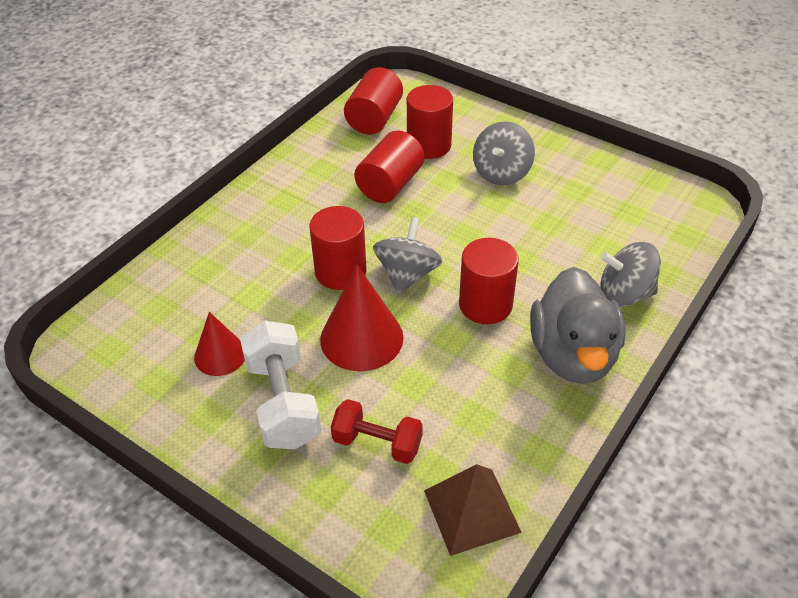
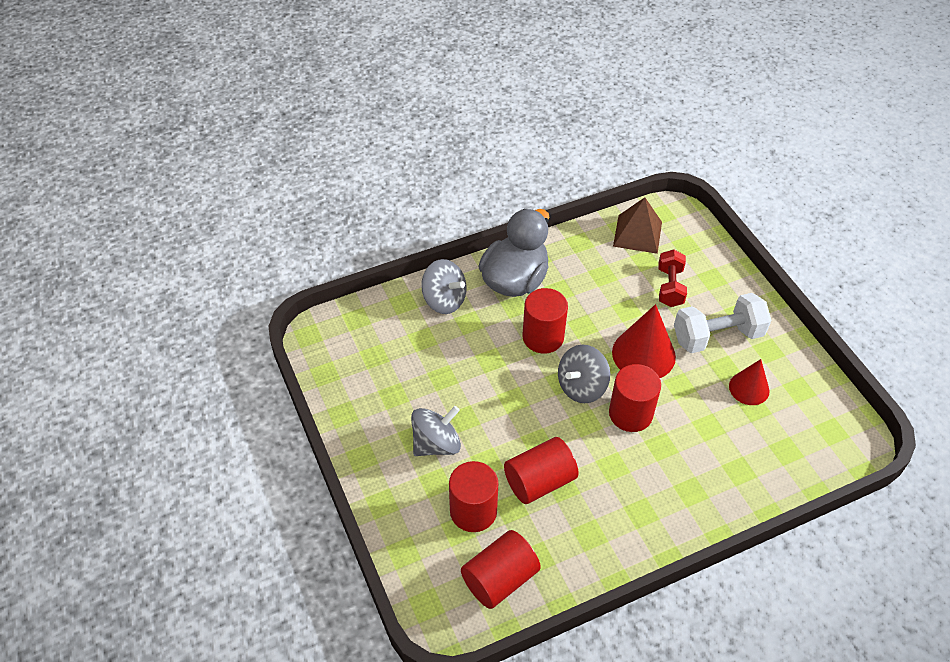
camera: 150 degrees left, 5 degrees up
(283, 402) = (717, 336): white dumbbell -> white dumbbell turned 60 degrees clockwise
(377, 443) = (670, 287): red dumbbell -> red dumbbell turned 45 degrees clockwise

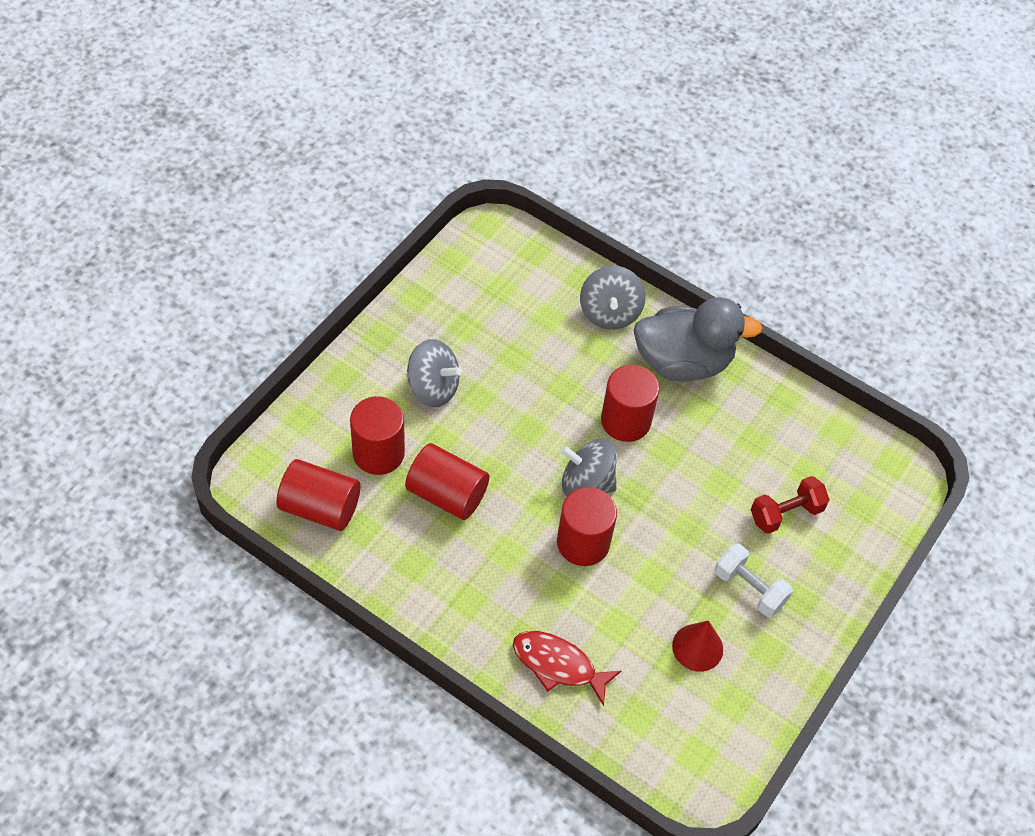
camera: 55 degrees right, 5 degrees up
(637, 234) = (841, 450): brown pyramid -> none
(643, 354) = (670, 524): red cone -> none
(717, 336) = (749, 588): white dumbbell -> white dumbbell, size x0.66
(724, 479) = (558, 665): none -> red fish

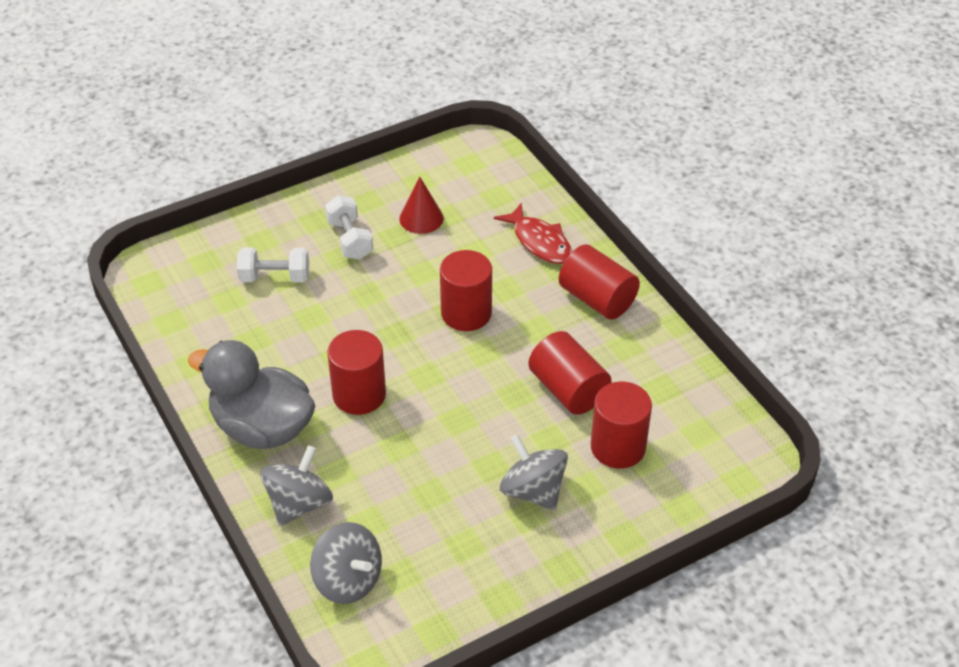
camera: 150 degrees left, 10 degrees down
(320, 507) = (694, 418): red cylinder -> red cylinder (597, 299)
(586, 483) = (432, 356): grey spinning top -> grey spinning top (348, 580)
(785, 513) = (275, 277): red dumbbell -> white dumbbell

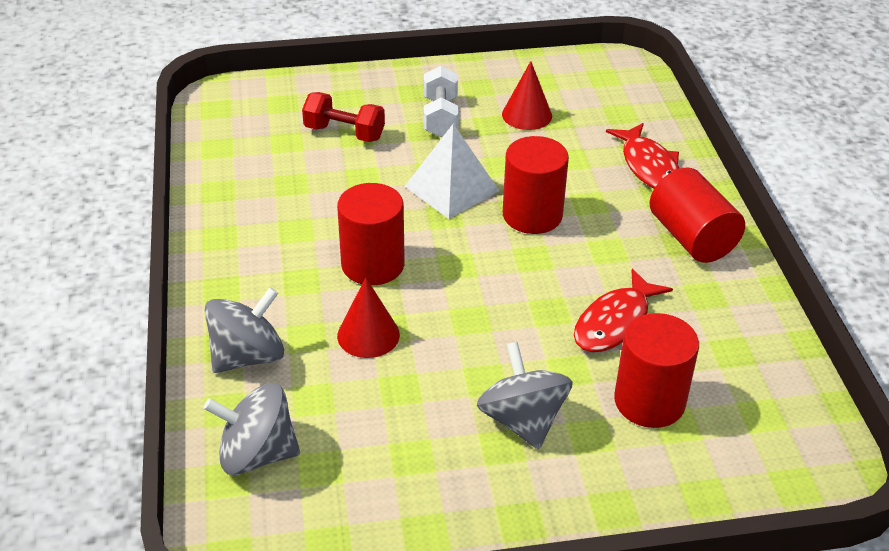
camera: 20 degrees right, 5 degrees down
(262, 428) = (252, 269): grey duck -> none
(275, 277) = (344, 133): white dumbbell -> red dumbbell
(348, 580) = (257, 454): grey spinning top -> grey spinning top turned 120 degrees clockwise
(385, 457) = (368, 335): none -> red cone
(390, 306) = (452, 188): none -> white pyramid
(568, 389) = (615, 322): red cylinder -> red fish

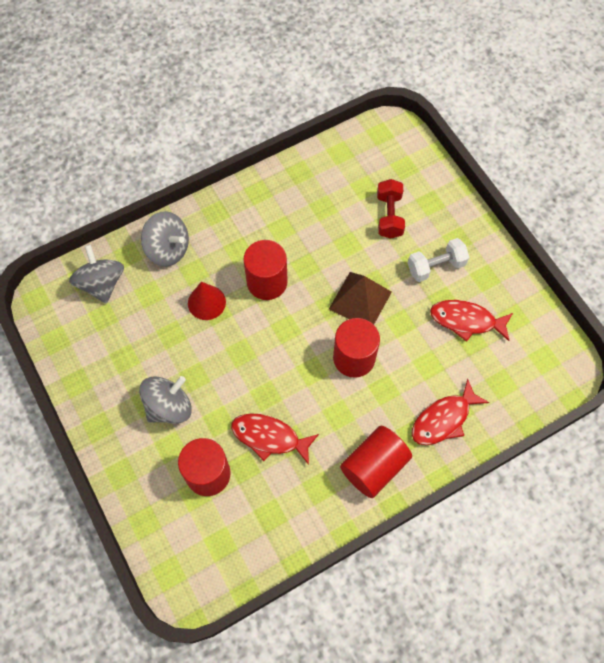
camera: 70 degrees right, 25 degrees up
(452, 188) = (360, 300): white pyramid -> brown pyramid
(527, 115) = (466, 320): red cone -> red fish

